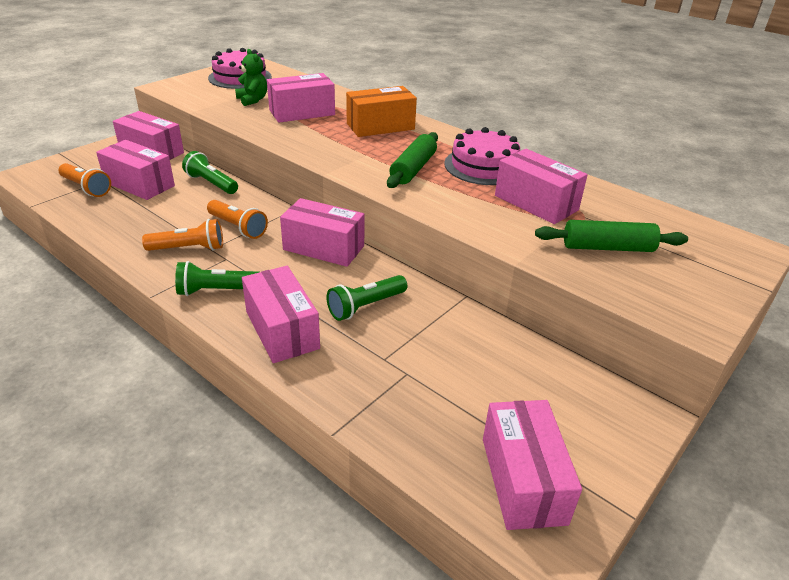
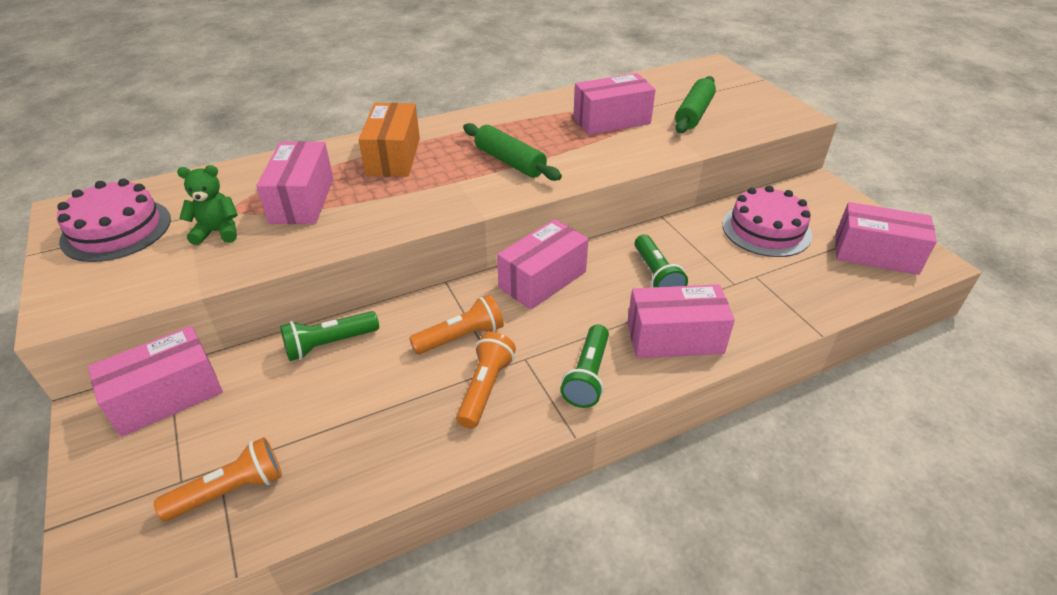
camera: 65 degrees left, 5 degrees up
(139, 184) = (270, 421): pink box -> none
(484, 166) = (529, 124): pink cake -> pink cake (766, 229)

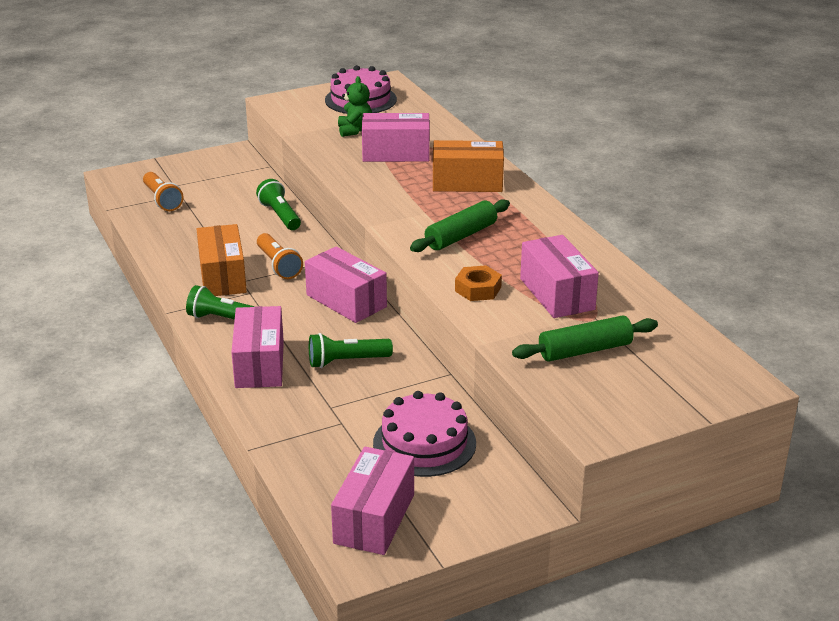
camera: 90 degrees right, 10 degrees down
(167, 396) = (242, 170): pink box -> none
(485, 388) = (222, 276): orange flashlight -> orange box
(610, 155) = (478, 289): none -> orange nut
(694, 113) = (585, 350): green rolling pin -> green rolling pin turned 45 degrees counterclockwise

